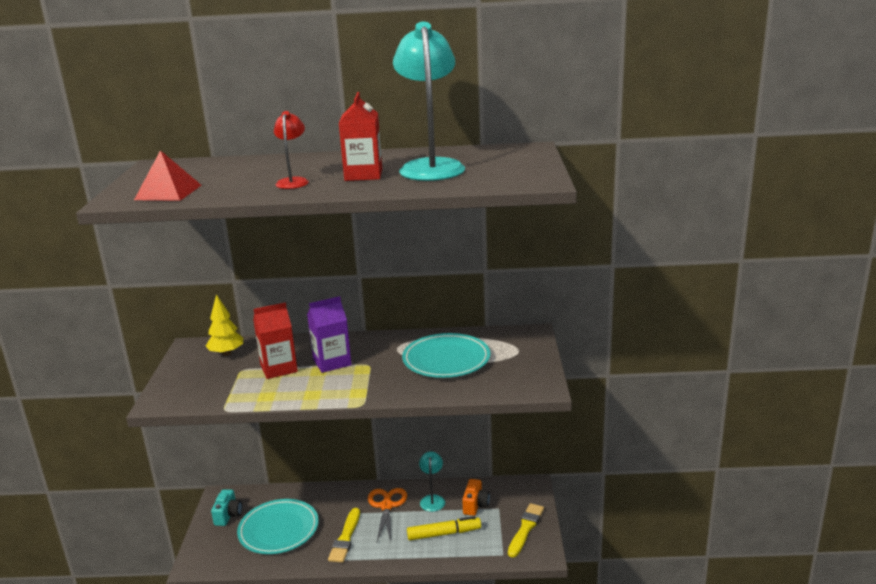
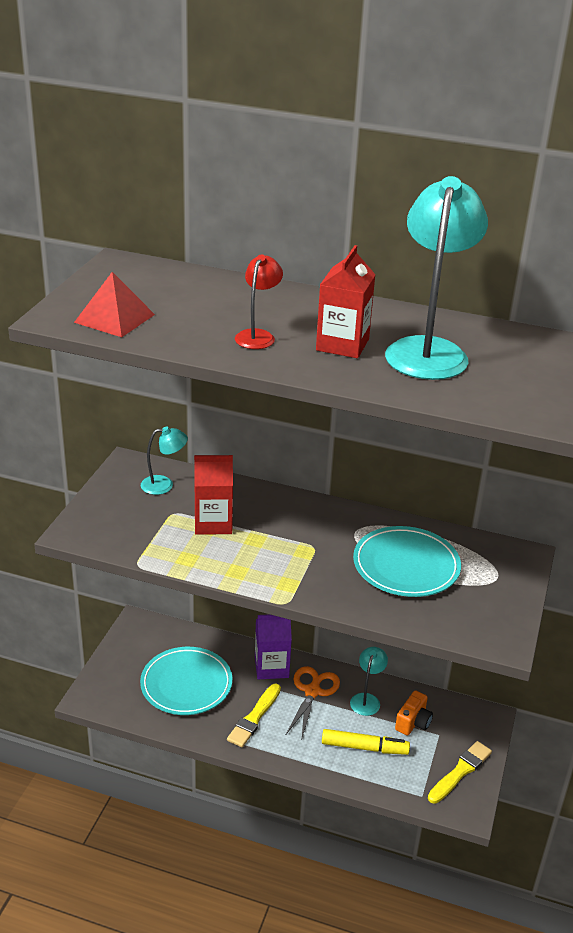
camera: 15 degrees right, 10 degrees up
(226, 353) = (164, 485): yellow tree -> turquoise lamp
(228, 515) = (139, 649): turquoise camera -> none
(332, 362) = (274, 531): purple carton -> purple carton (271, 667)

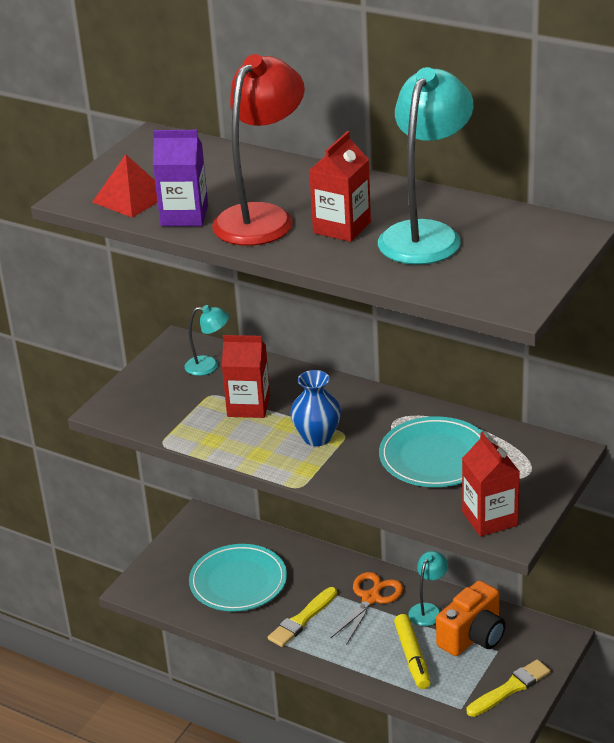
camera: 15 degrees right, 0 degrees up
(257, 336) = (262, 217): red lamp -> red lamp, size x2.04
(271, 667) = (333, 571): purple carton -> purple carton (184, 216)
(288, 551) = (317, 437): none -> blue vase
(364, 747) = (412, 657): yellow marker -> yellow marker turned 60 degrees clockwise
(413, 722) = (473, 636): orange camera -> orange camera, size x1.61
(478, 625) = (490, 518): none -> red carton

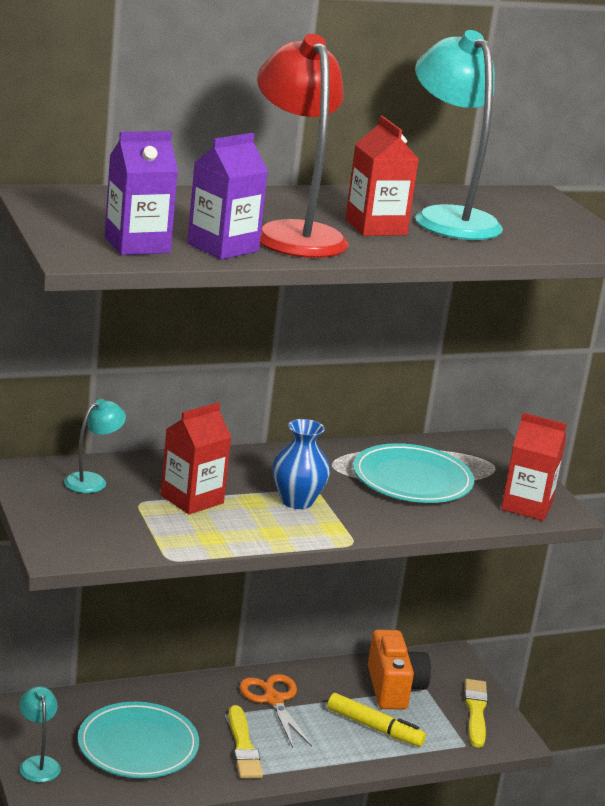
camera: 55 degrees left, 10 degrees down
(131, 198) = (137, 245): red pyramid -> purple carton
(428, 610) = (331, 686): turquoise lamp -> turquoise lamp (38, 763)

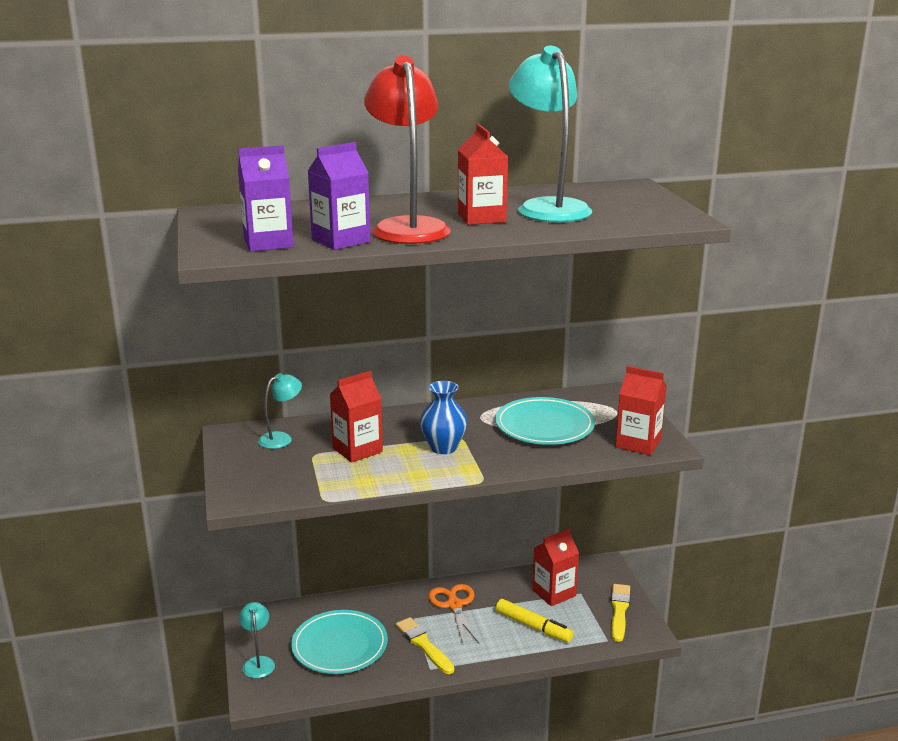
camera: 10 degrees right, 0 degrees up
(243, 746) = (424, 645): yellow brush -> yellow brush turned 150 degrees clockwise
(394, 688) = (554, 593): orange camera -> red carton

